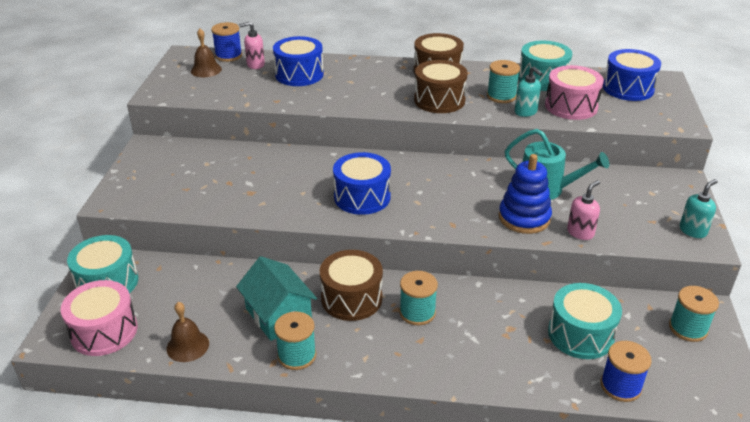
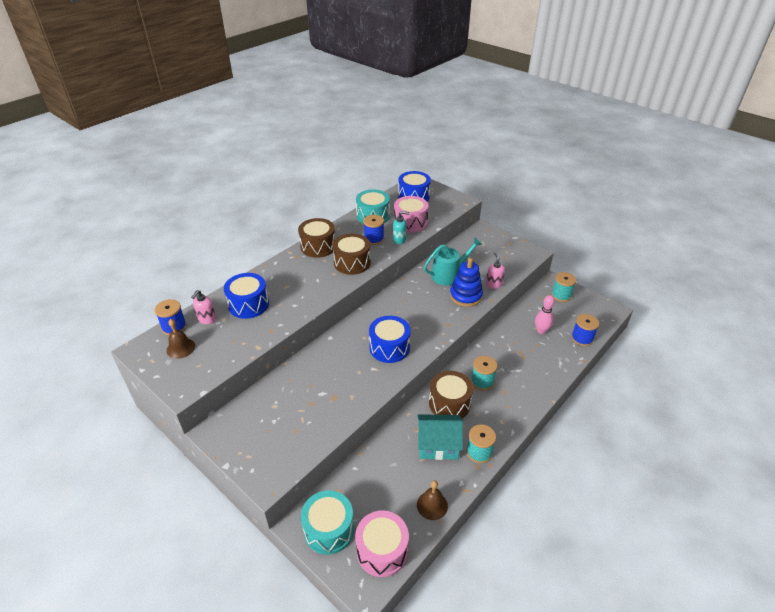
camera: 55 degrees left, 5 degrees up
(501, 96) = (374, 239): turquoise spool -> blue spool
(580, 334) = (541, 331): turquoise drum -> pink bowling pin
(693, 231) = (521, 250): turquoise soap dispenser -> none

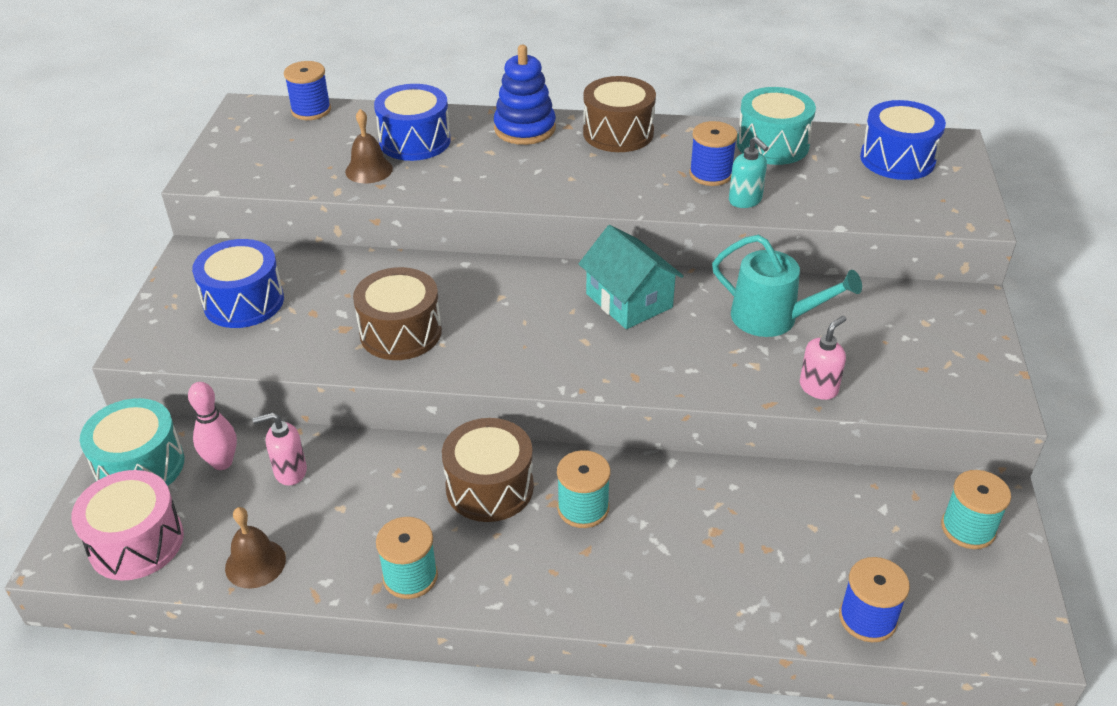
camera: 55 degrees right, 0 degrees up
(181, 348) = (277, 135): brown bell -> brown bell (369, 170)
(207, 319) = (350, 125): pink soap dispenser -> pink soap dispenser (290, 472)
(352, 263) = (619, 182): brown drum -> brown drum (400, 332)
(389, 347) = (505, 334): blue drum -> blue drum (244, 302)
(410, 223) = (812, 190): pink drum -> none
(438, 445) = (385, 514): turquoise house -> turquoise house (629, 300)
(465, 296) = (738, 365): blue stacking toy -> blue stacking toy (525, 129)
(541, 331) = (814, 539): pink bowling pin -> pink bowling pin (222, 462)

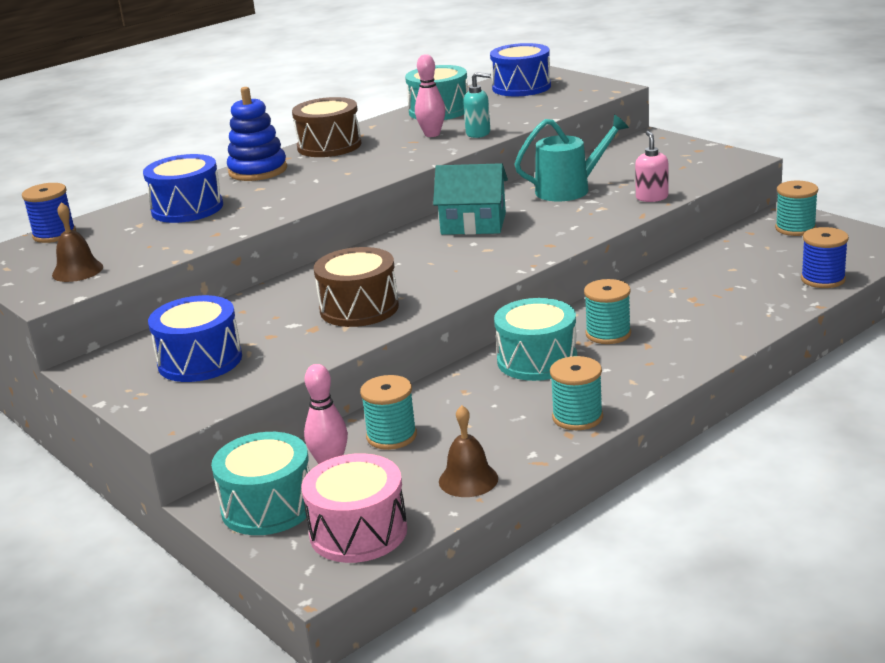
camera: 45 degrees left, 15 degrees down
(290, 472) = (391, 436): pink soap dispenser -> turquoise spool
(369, 170) = (186, 233): brown bell -> brown bell (77, 271)
(489, 487) = (537, 360): brown drum -> turquoise drum
(710, 174) = (432, 134): blue spool -> pink bowling pin

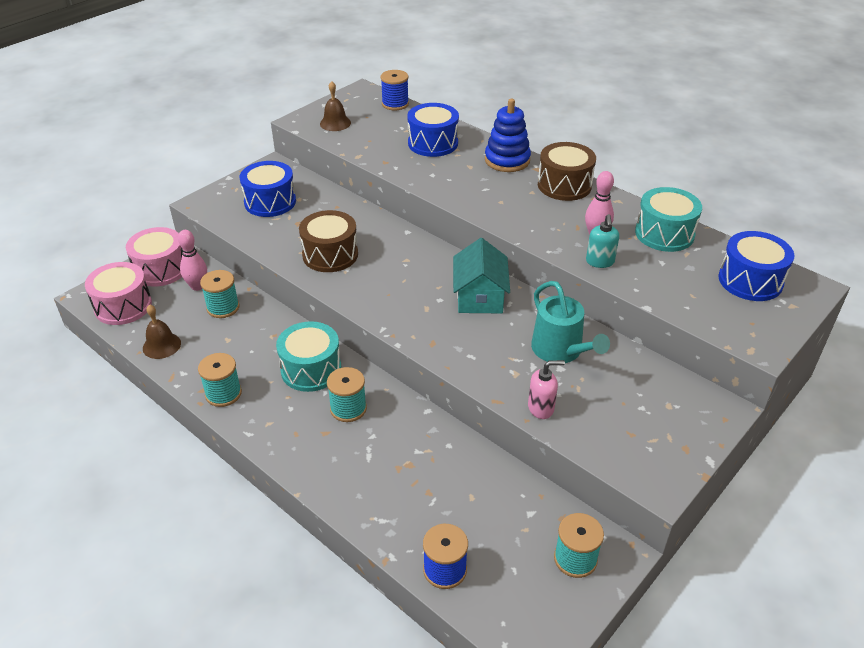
camera: 80 degrees right, 15 degrees up
(268, 506) = (161, 269): turquoise drum -> pink drum

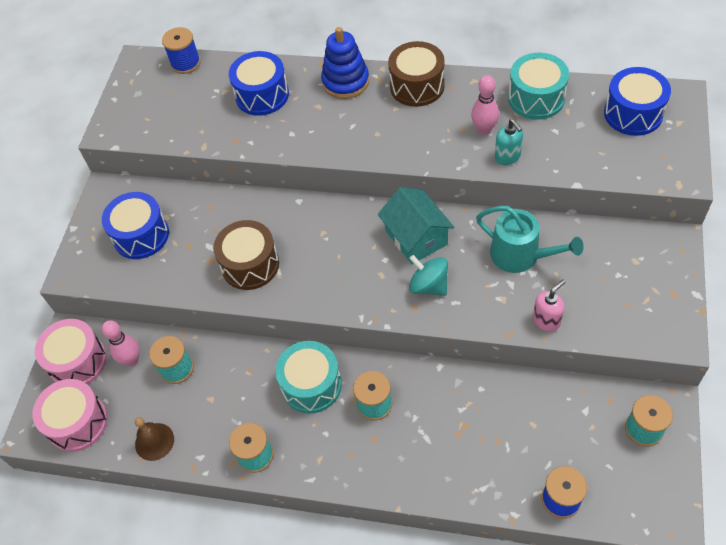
camera: 25 degrees left, 15 degrees up
(335, 123) = (146, 117): brown bell -> none
(459, 334) = (428, 286): none -> turquoise spinning top

